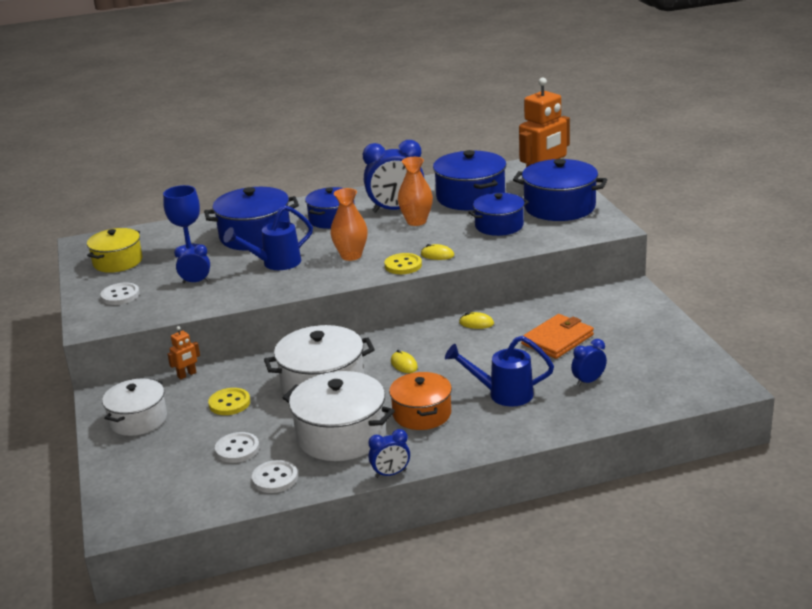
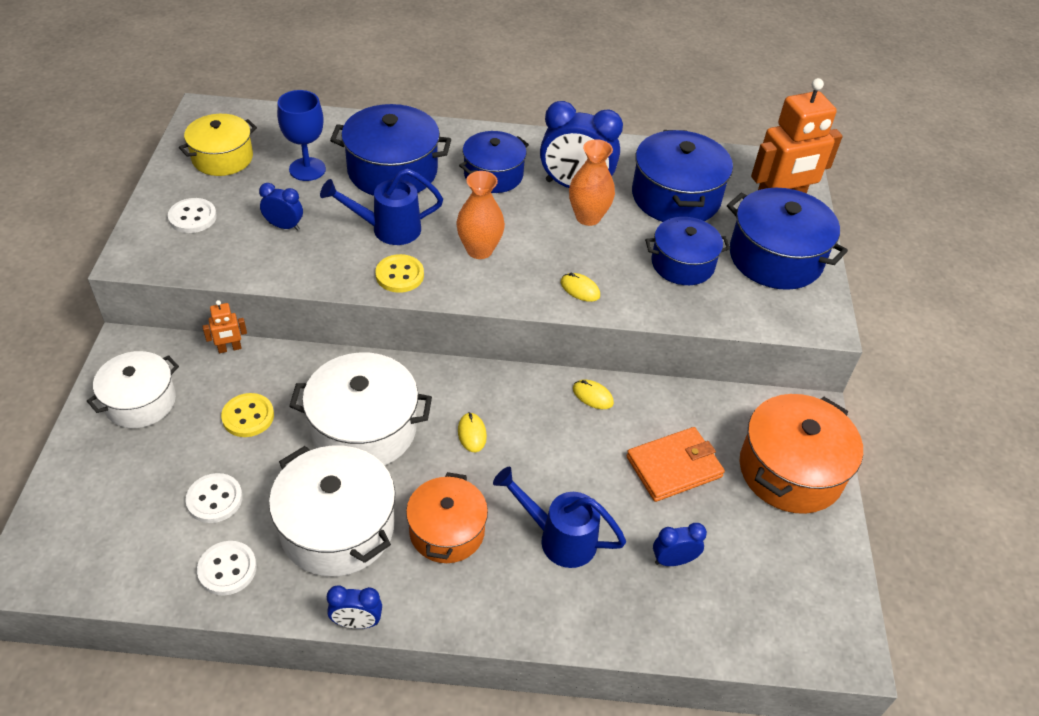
camera: 15 degrees right, 20 degrees up
(403, 265) = (530, 292): yellow button -> yellow button (399, 275)
(636, 319) = (790, 470): none -> orange pot

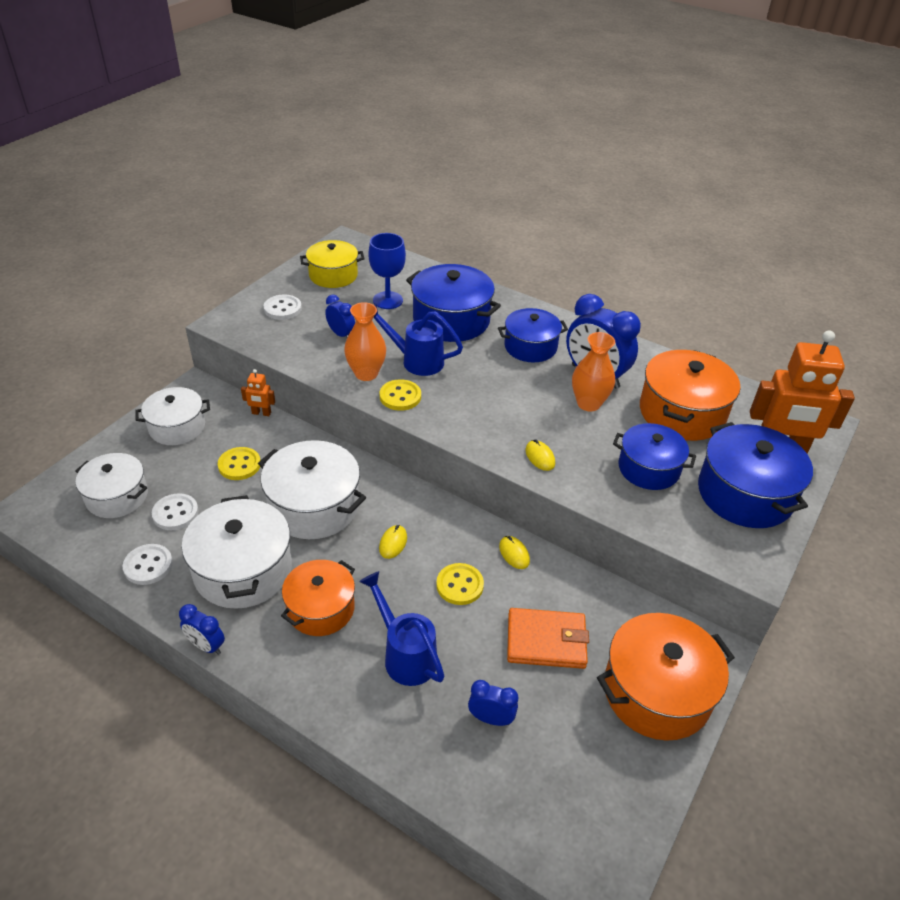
camera: 30 degrees right, 5 degrees down
(129, 509) = (117, 496): none -> white pot
(479, 250) = (477, 399): orange vase -> orange vase (366, 373)
(563, 448) = (459, 585): none -> yellow button
(675, 197) = (682, 412): blue pot -> orange pot

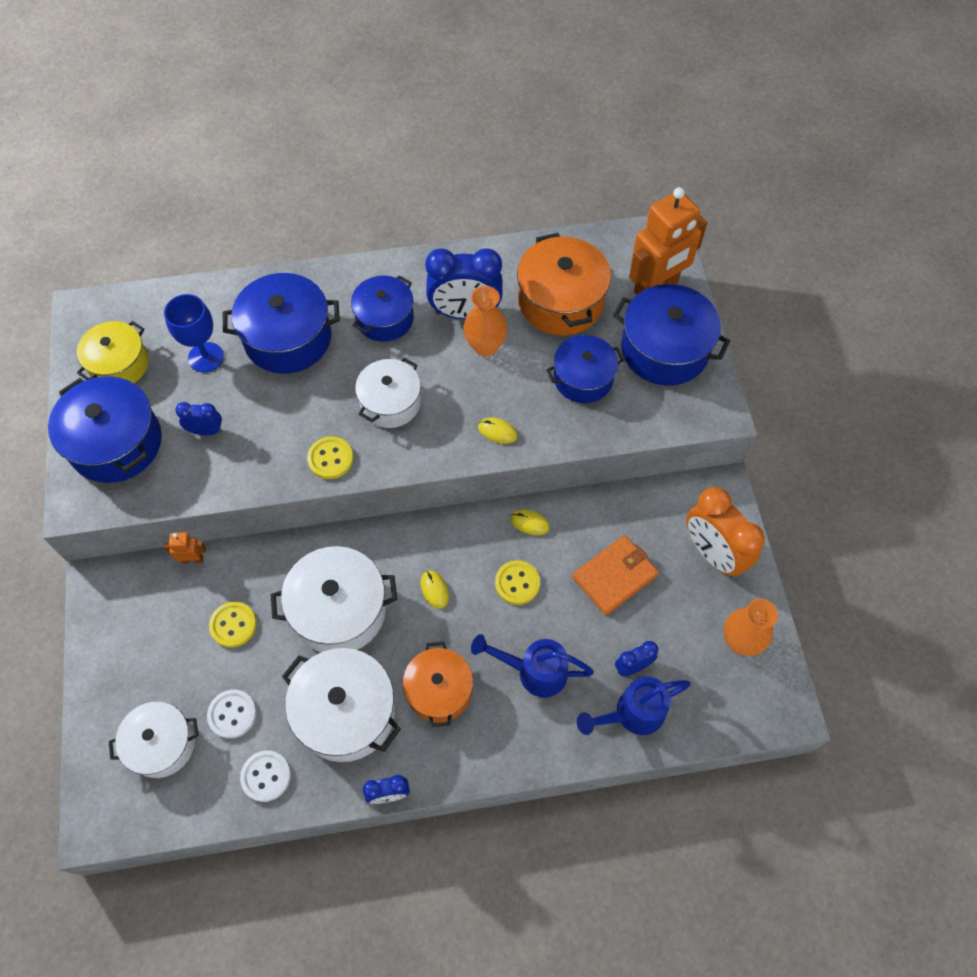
camera: 40 degrees left, 20 degrees up
(177, 427) = (132, 636): white pot -> white pot (390, 402)
(261, 413) = (192, 559): orange robot -> orange robot turned 150 degrees counterclockwise
(282, 309) = (116, 443): white button -> blue pot
(366, 373) = (276, 457): orange vase -> orange vase (740, 641)
(415, 360) = (303, 409): blue watering can -> blue watering can (631, 714)
(656, 692) = (713, 553): orange pot -> orange clock

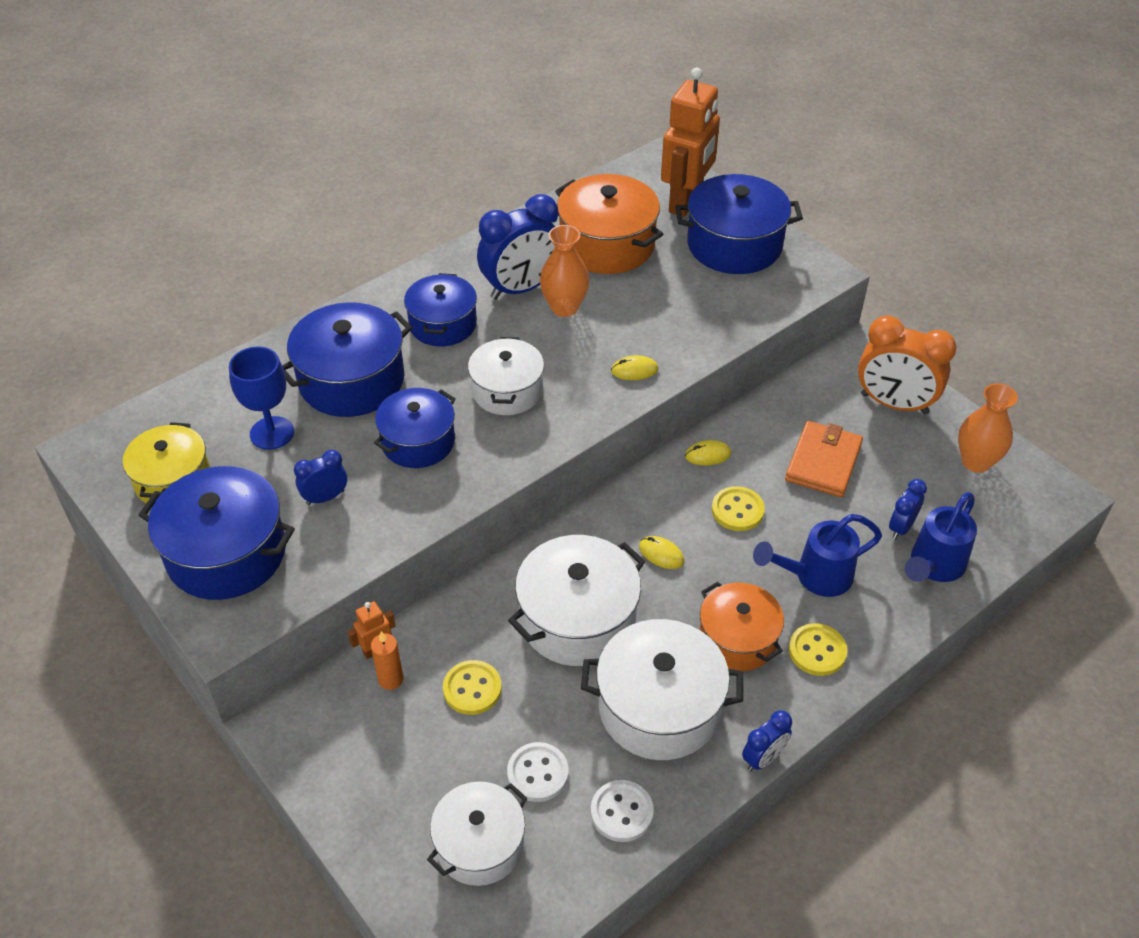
camera: 30 degrees left, 15 degrees down
(187, 587) = (390, 679): none -> orange candle
(330, 459) = (483, 464): yellow button -> yellow button (817, 651)
(583, 378) = (679, 296): blue pot -> blue pot (418, 442)

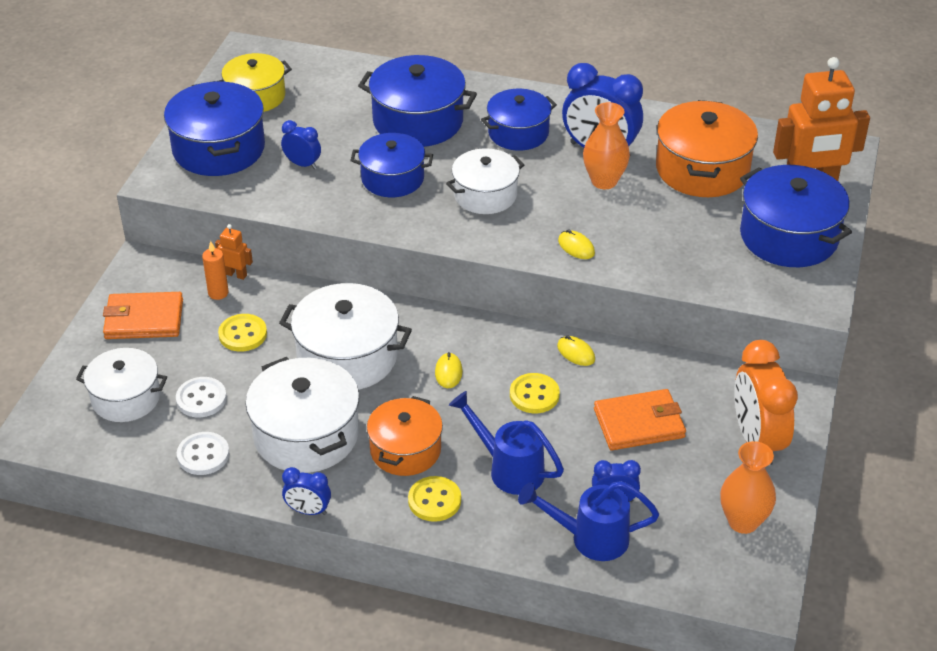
camera: 55 degrees right, 5 degrees down
(272, 433) = (335, 113): blue goblet -> none
(370, 767) = (144, 319): none -> orange wallet

